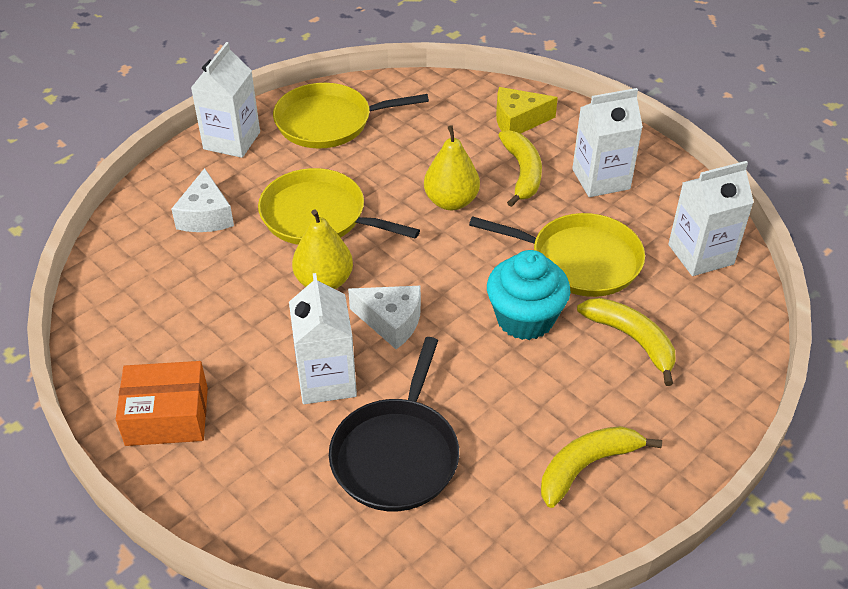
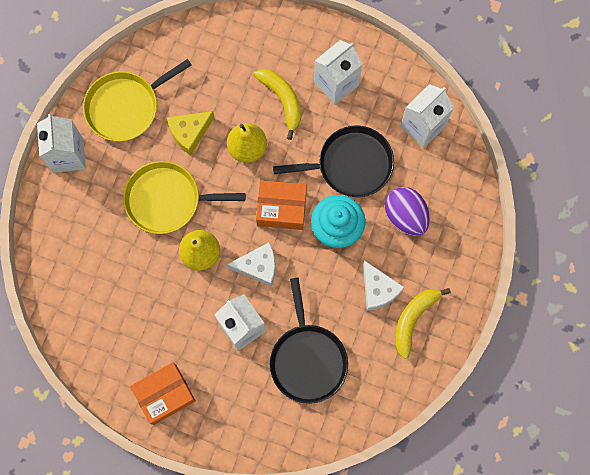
camera: 25 degrees left, 30 degrees up
(206, 216) = (93, 232): white cheese -> white cheese (378, 290)
(460, 273) = (281, 208): none -> orange box
(518, 121) = (257, 48): yellow cheese -> yellow cheese (189, 133)
(579, 260) = (350, 164): yellow pan -> black pan
(632, 339) = (405, 216): yellow banana -> purple egg

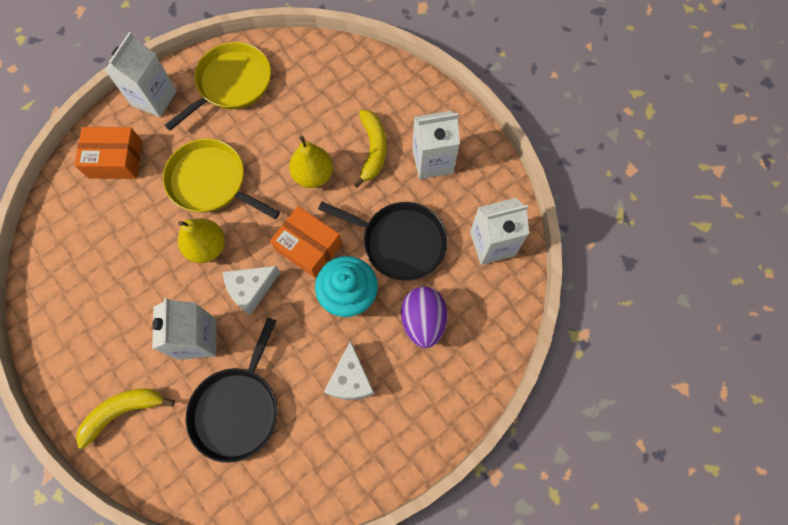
camera: 30 degrees right, 5 degrees down
(126, 107) = (231, 84): yellow pan -> yellow pan turned 135 degrees clockwise
(164, 394) = (82, 361): orange box -> orange box (115, 159)
(189, 133) = (271, 134): yellow cheese -> none
(258, 266) = (251, 289): white cheese -> white cheese turned 120 degrees clockwise
(413, 319) = (367, 431): yellow banana -> yellow banana (123, 412)

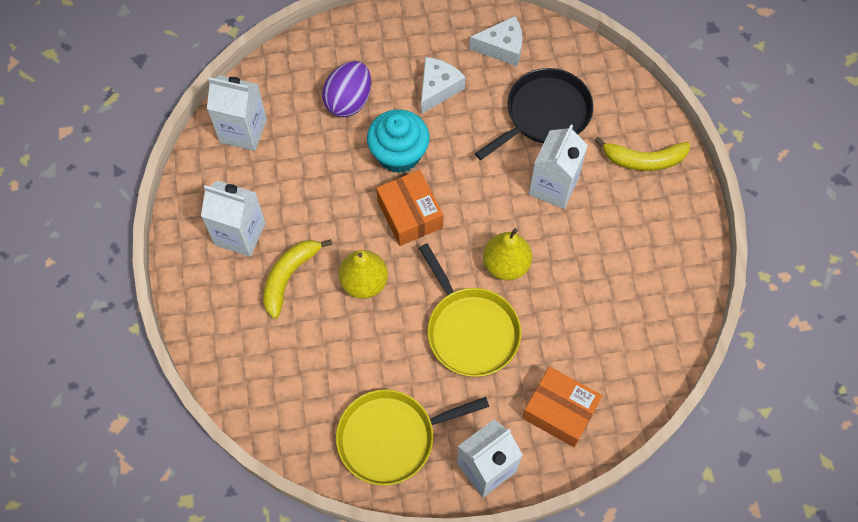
camera: 150 degrees left, 5 degrees down
(251, 289) = (484, 204): white cheese -> white cheese (502, 47)
(400, 242) = (323, 175): black pan -> none

